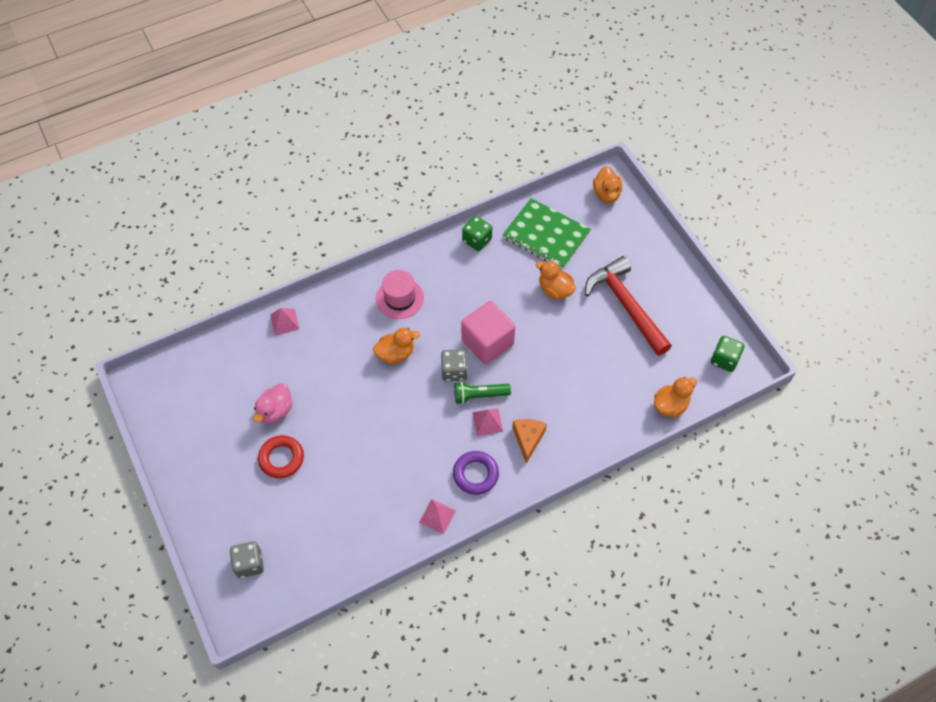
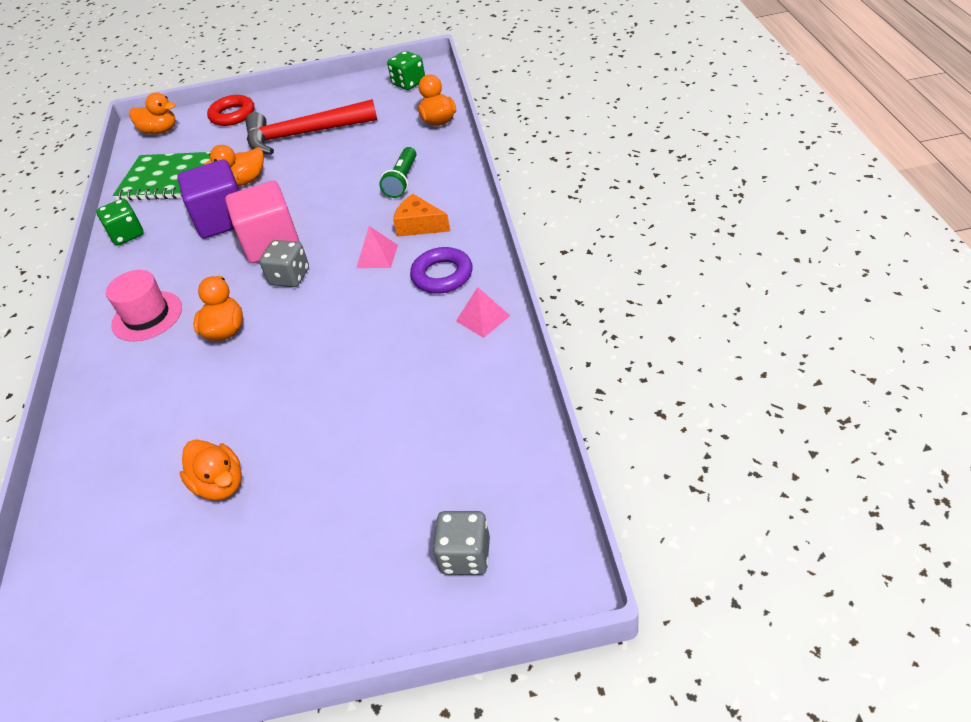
camera: 65 degrees left, 15 degrees down
(275, 411) = (220, 485): pink duck -> orange duck
(281, 458) = (306, 486): red ring -> red ring (232, 115)
(284, 322) = (79, 454): pink pyramid -> none
(479, 395) = (337, 259): green flashlight -> green flashlight (402, 181)
(506, 296) = (222, 219): none -> purple cube
(546, 235) = (170, 179): green notebook -> green notebook turned 45 degrees clockwise

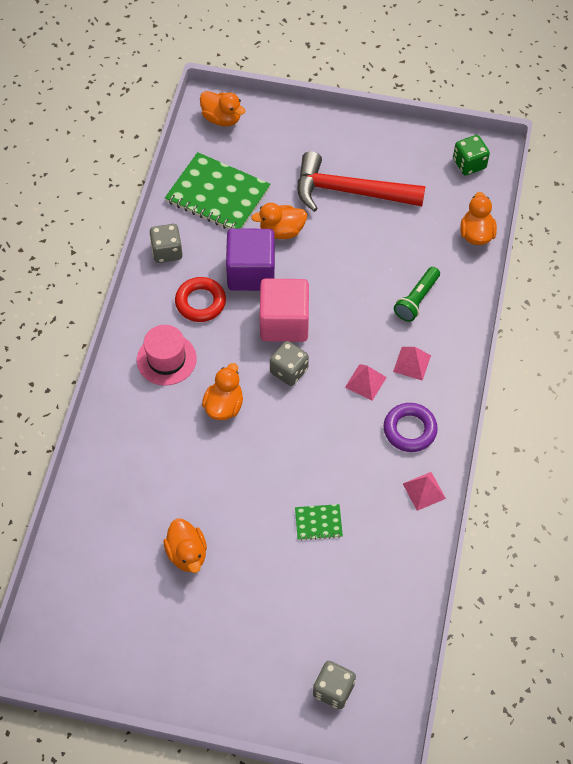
camera: 15 degrees right, 15 degrees up
(127, 235) = (167, 251): green dice -> grey dice
(232, 115) = (293, 128): red ring -> red ring (200, 302)
(374, 392) = (318, 523): none -> green notebook
(419, 225) = (412, 363): orange cheese -> pink pyramid

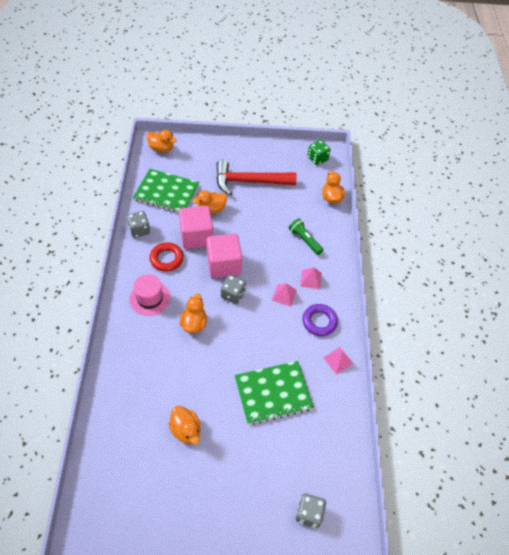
camera: 15 degrees left, 5 degrees down
(251, 272) = (196, 236): purple cube -> pink cube
(318, 523) = (273, 393): green notebook -> green notebook, size x2.16
(416, 300) = (304, 240): green flashlight -> green flashlight turned 120 degrees clockwise

